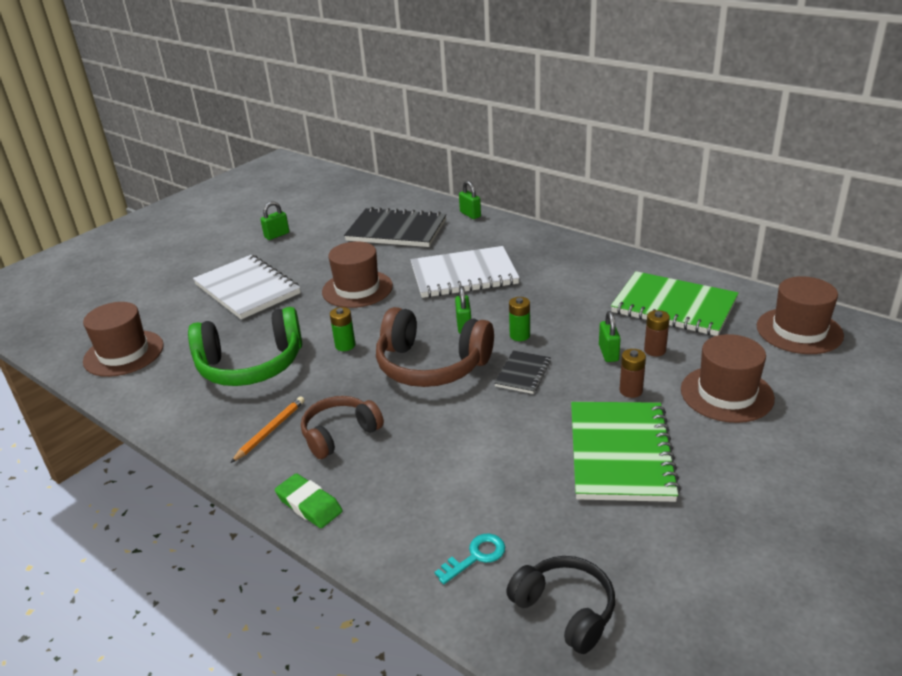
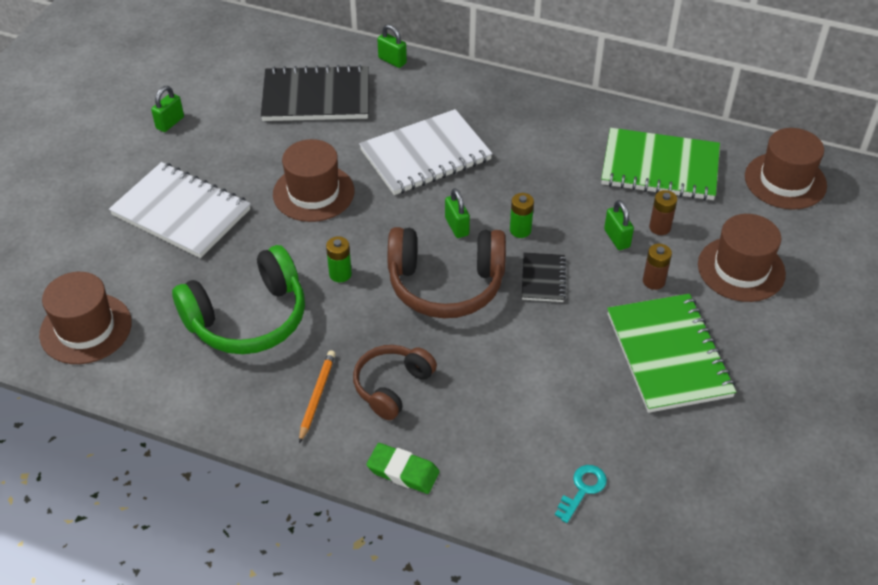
camera: 20 degrees left, 15 degrees up
(565, 610) = (677, 521): black headphones -> none

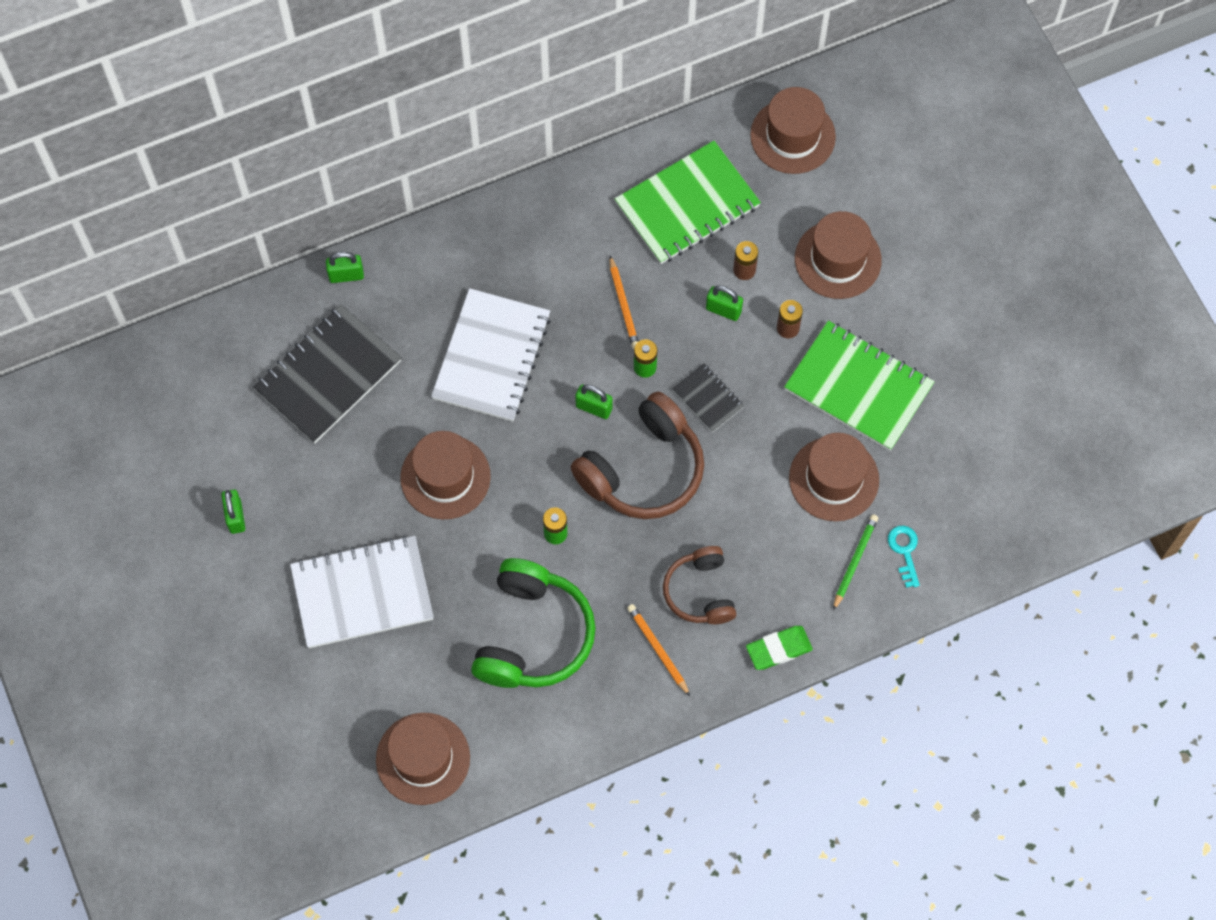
camera: 45 degrees left, 20 degrees up
(533, 463) = (854, 561): none -> green pencil
(548, 188) = (623, 305): none -> orange pencil
(580, 396) = (834, 479): none -> brown hat

